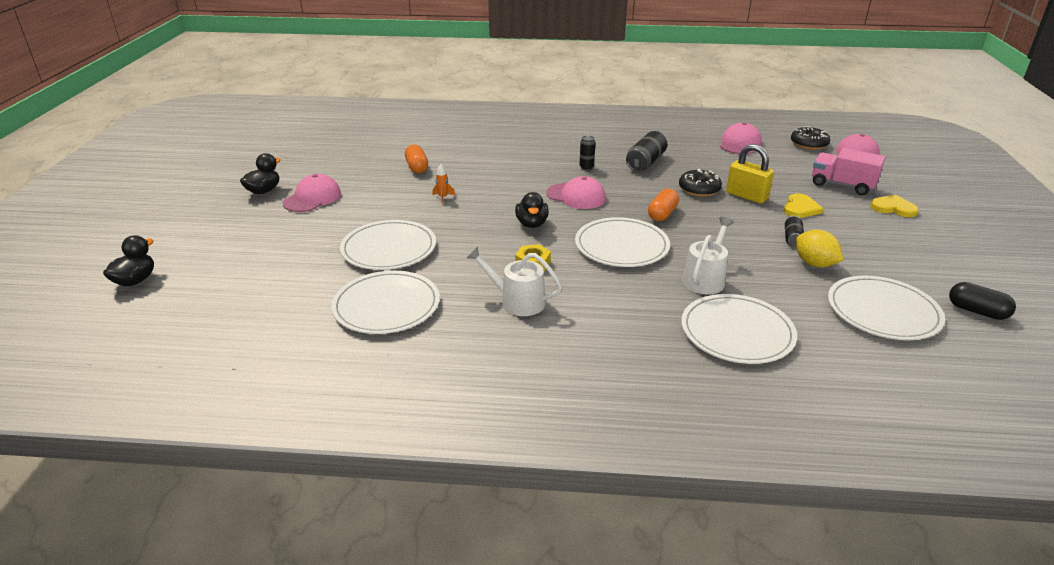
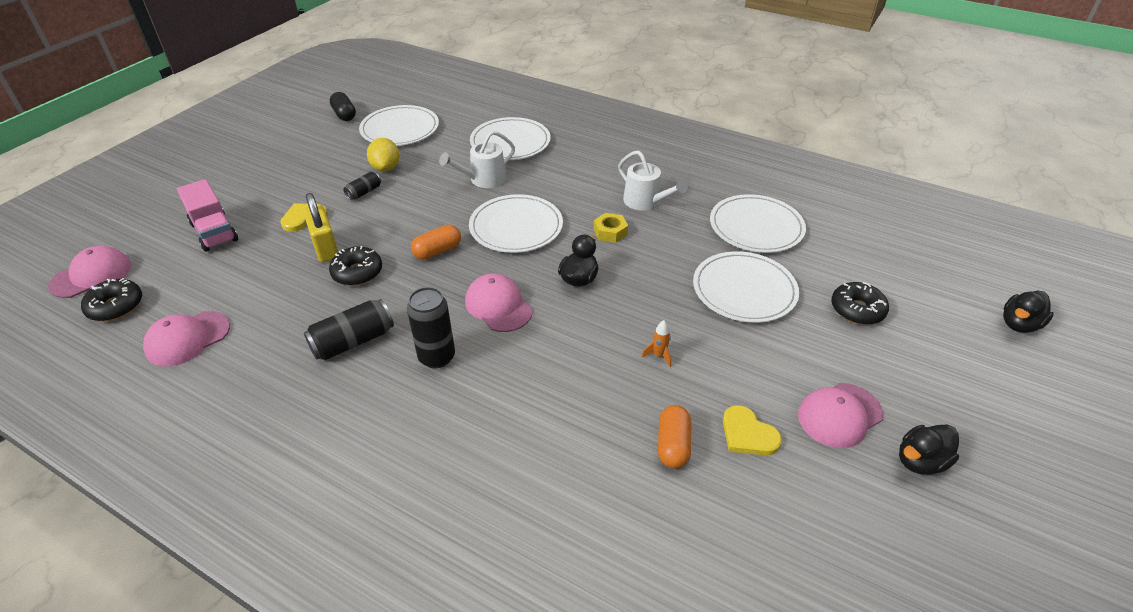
camera: 155 degrees left, 10 degrees up
(287, 257) = (857, 310): none -> black donut
(586, 167) = (437, 357): black can -> black can, size x1.75
(893, 208) = (228, 194): yellow heart -> yellow heart (748, 434)

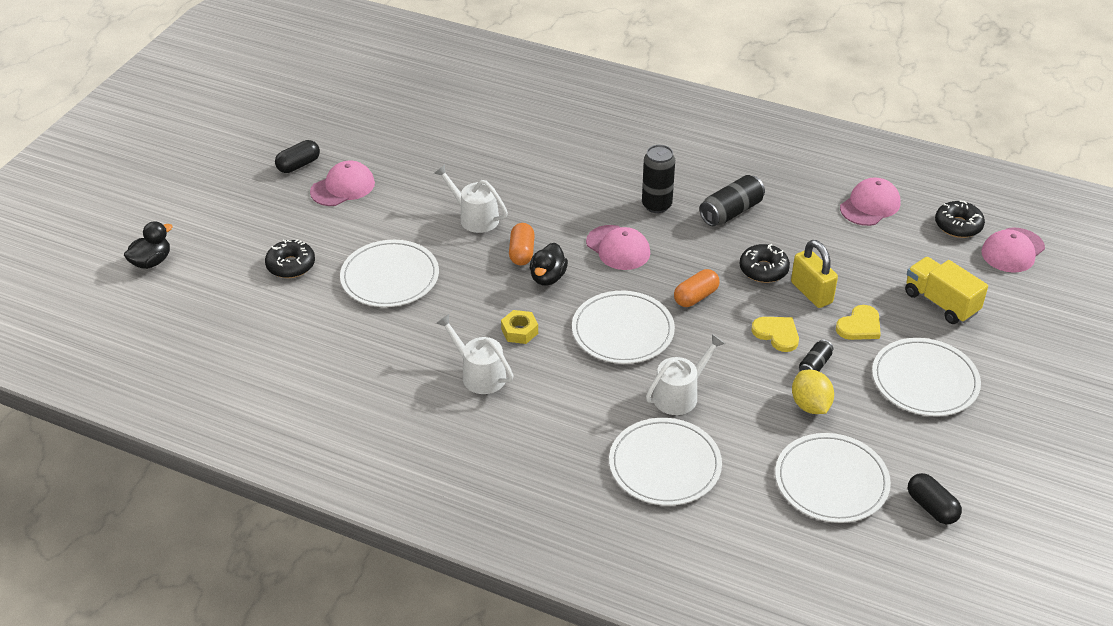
camera: 175 degrees right, 0 degrees up
(214, 232) = (940, 303): pink truck -> yellow truck
(659, 355) = (475, 217): orange rocket -> white watering can
(673, 445) = (469, 163): orange capsule -> orange capsule (522, 253)
(748, 434) = (414, 172): yellow heart -> yellow heart (777, 334)
(756, 227) = (358, 348): white plate -> white plate (925, 380)
(920, 461) = (298, 165): black duck -> black capsule

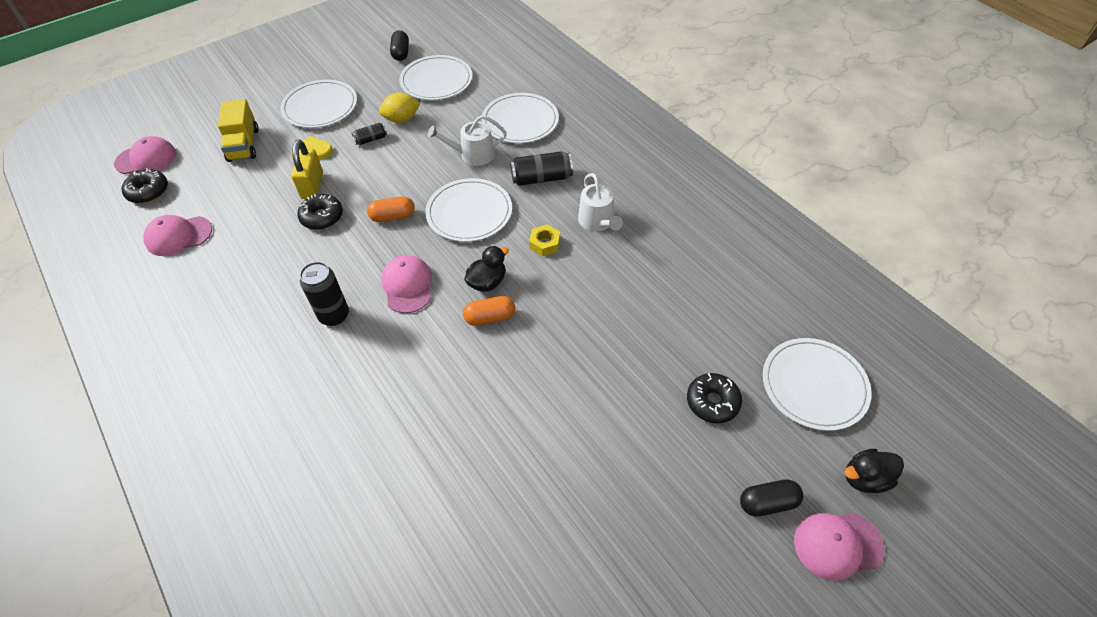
camera: 150 degrees left, 10 degrees up
(298, 165) = (654, 568): black capsule -> black capsule (768, 503)
(343, 187) = (616, 496): pink cap -> pink cap (837, 545)
(390, 277) = (622, 344): white plate -> white plate (814, 385)
(475, 217) = (503, 380): white watering can -> none
(522, 253) = (490, 317): orange capsule -> orange capsule turned 45 degrees clockwise
(731, 212) = (284, 279): black can -> black can (541, 178)
(777, 334) = (370, 167): yellow heart -> none
(810, 405) = (401, 119): yellow lemon -> yellow lemon turned 60 degrees clockwise

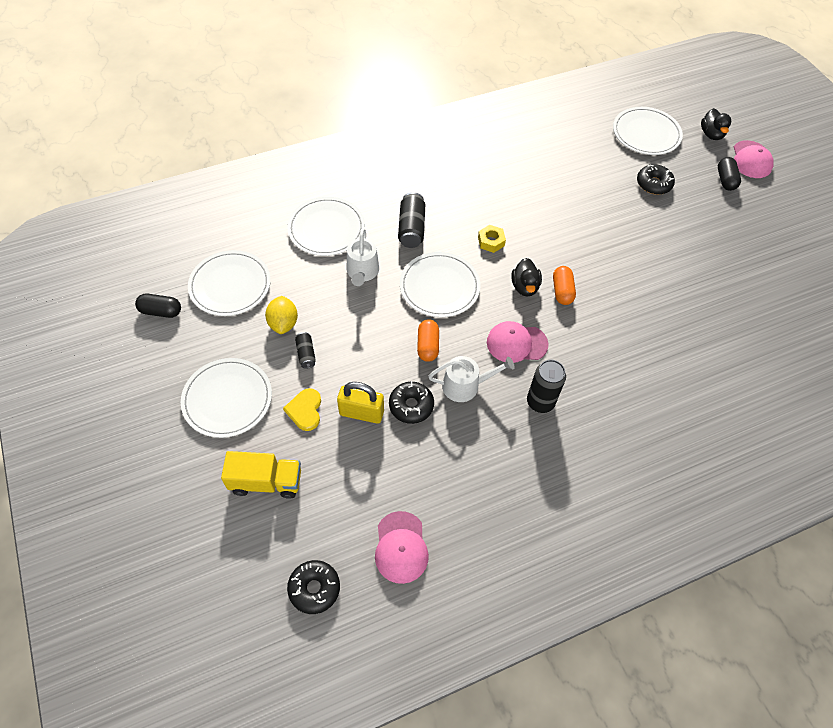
camera: 80 degrees left, 5 degrees up
(146, 159) = (249, 597): pink cap -> none
(487, 282) = (524, 287): black duck -> black duck turned 150 degrees counterclockwise
(598, 222) = (475, 203): white watering can -> white watering can (465, 385)

